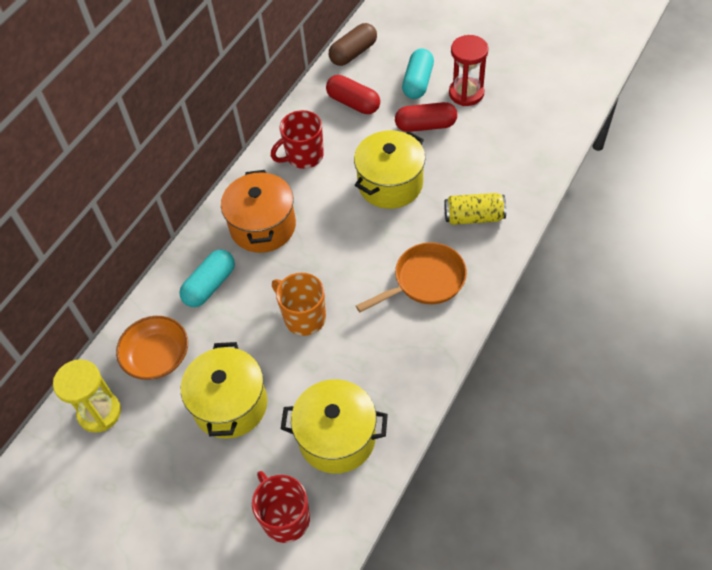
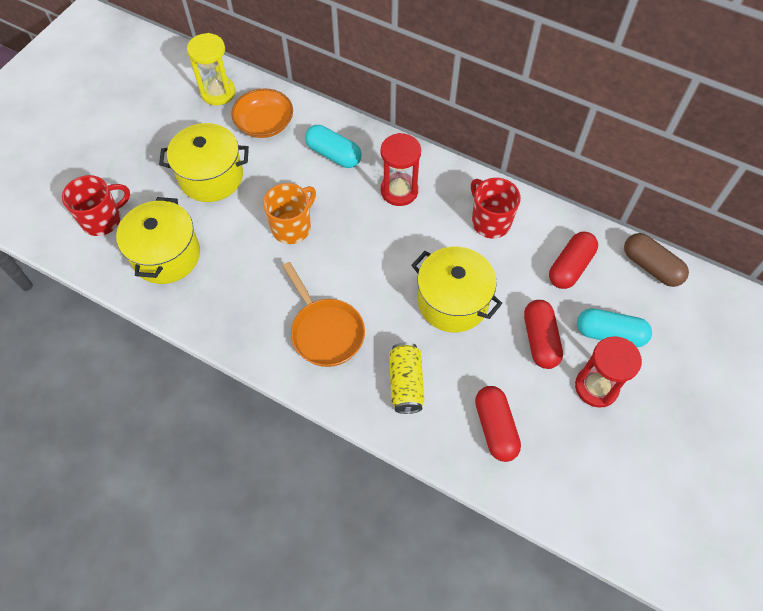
camera: 85 degrees right, 5 degrees up
(263, 226) = (399, 191): orange pot -> red hourglass
(508, 156) = (495, 428): none -> red capsule

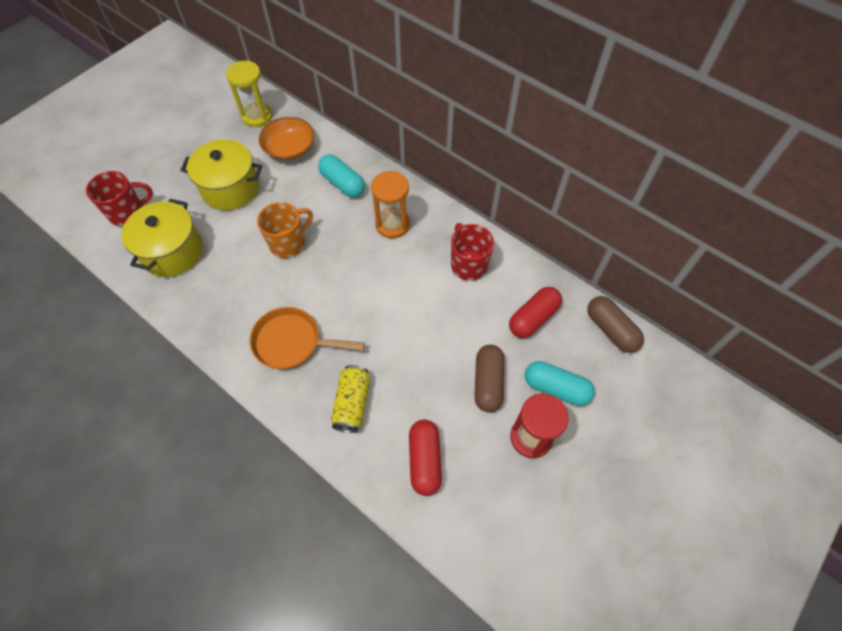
camera: 10 degrees right, 0 degrees up
(325, 331) = (292, 342): orange pan -> orange pan turned 120 degrees clockwise
(399, 191) = (392, 224): red hourglass -> orange hourglass
(452, 302) = (415, 333): yellow pot -> none
(540, 340) = (488, 383): red capsule -> brown capsule

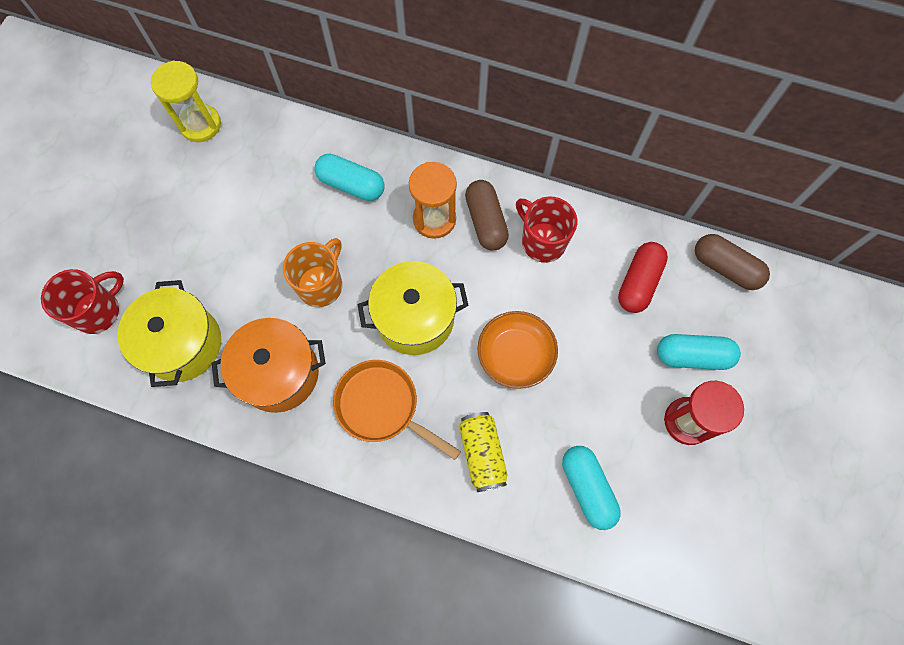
camera: 20 degrees left, 10 degrees up
(229, 293) = (279, 373): none -> orange pot
(230, 188) = (214, 236): yellow pot -> yellow pot (415, 318)
(289, 148) = (263, 157): orange bowl -> orange bowl (515, 355)
(292, 342) = (382, 406): orange pan -> orange pan turned 45 degrees clockwise
(425, 460) = (587, 488): red capsule -> turquoise capsule
(488, 383) = (619, 376): brown capsule -> brown capsule (486, 221)

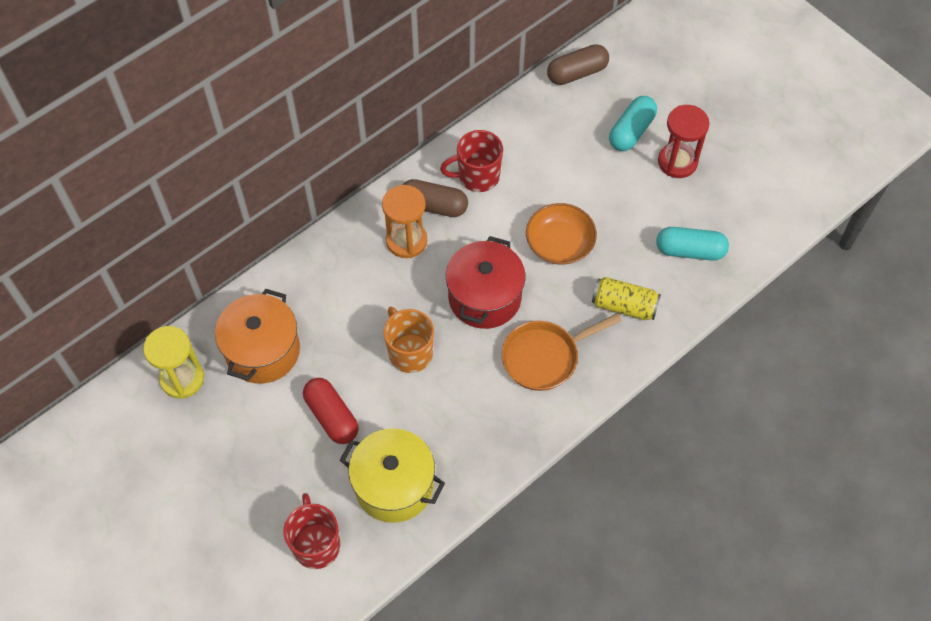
camera: 60 degrees left, 10 degrees down
(279, 373) = (469, 420): orange pot -> orange pot (263, 351)
(351, 184) = (331, 286): turquoise capsule -> none
(415, 318) = (484, 297): yellow pot -> red pot
(638, 282) = (553, 132): red capsule -> red capsule (332, 416)

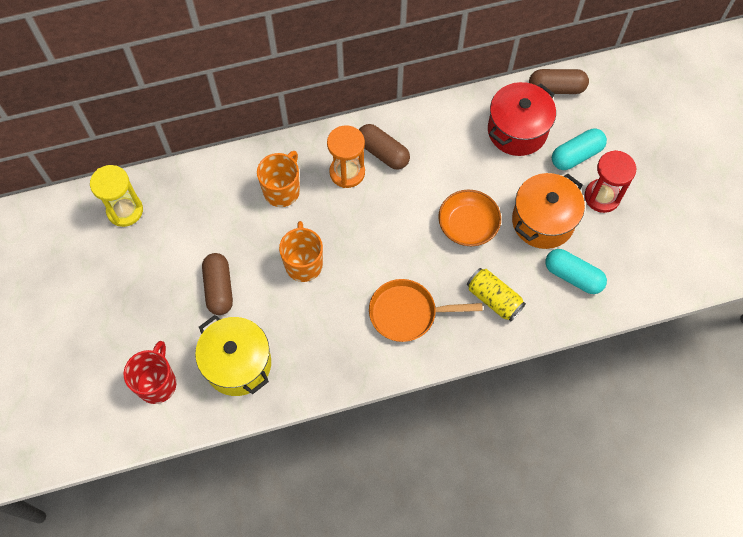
camera: 25 degrees right, 5 degrees up
(263, 351) = (194, 214): orange pot -> orange pot (543, 221)
(332, 416) = (219, 288): red capsule -> brown capsule
(346, 287) = (282, 190): none -> orange mug
(477, 176) = (430, 143): red mug -> none
(484, 297) = (385, 244): red pot -> red pot (517, 130)

